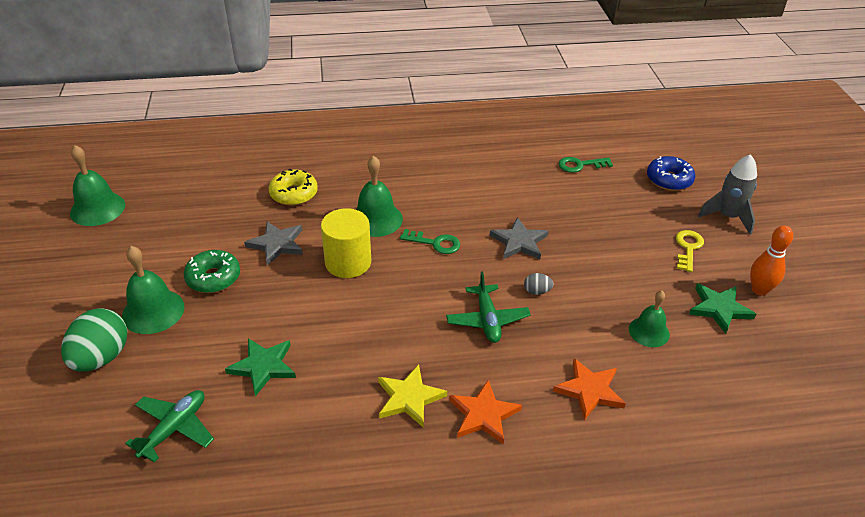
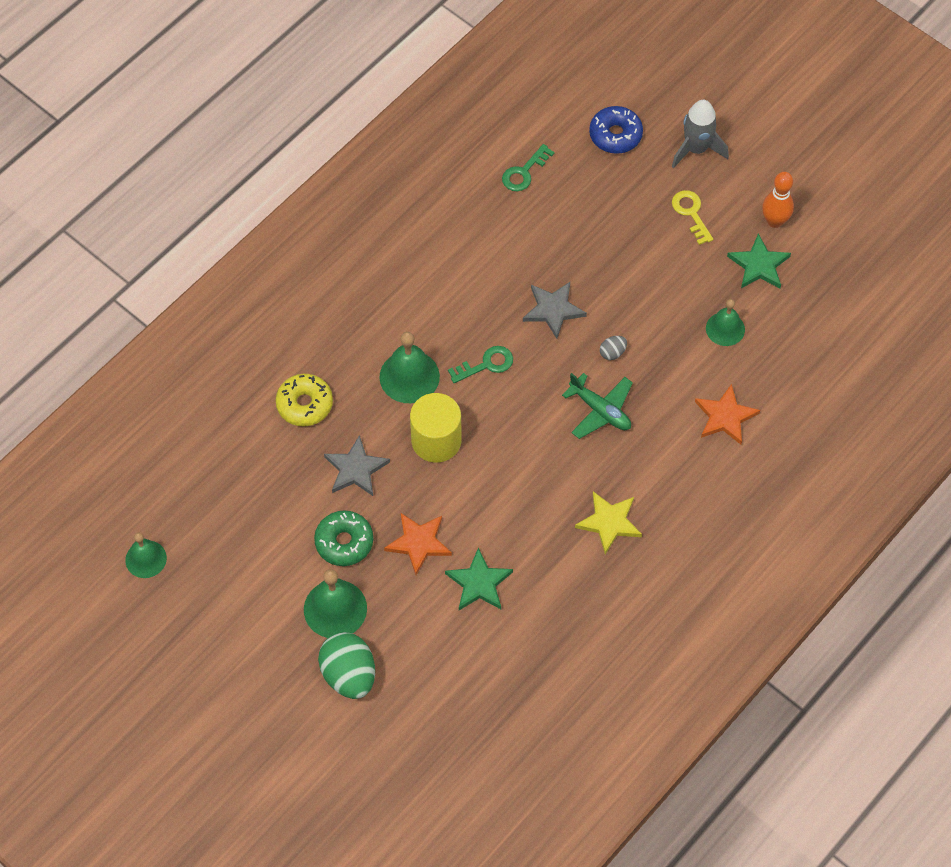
camera: 40 degrees left, 20 degrees up
(97, 208) = (146, 559): green bell -> green bell, size x0.66
(174, 428) = (474, 677): green plane -> none
(483, 415) = (672, 494): orange star -> orange star (419, 543)

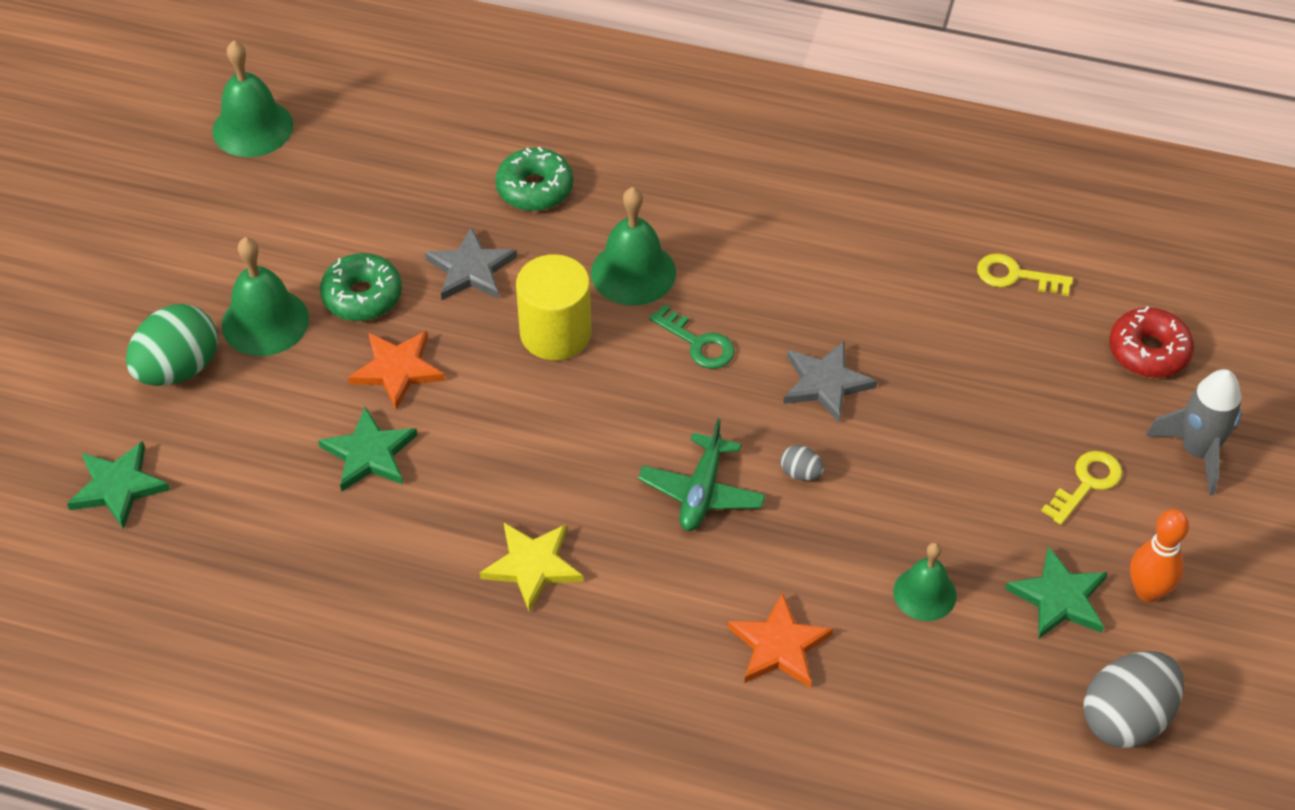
camera: 65 degrees right, 10 degrees down
(146, 559) = (252, 128): green bell -> green bell, size x1.52
(304, 404) = (535, 189): yellow donut -> green donut
(431, 741) = (118, 487): none -> green star
(524, 172) = (1016, 276): green key -> yellow key
(615, 135) = (1148, 351): blue donut -> red donut
(847, 272) = (1126, 718): none -> grey egg

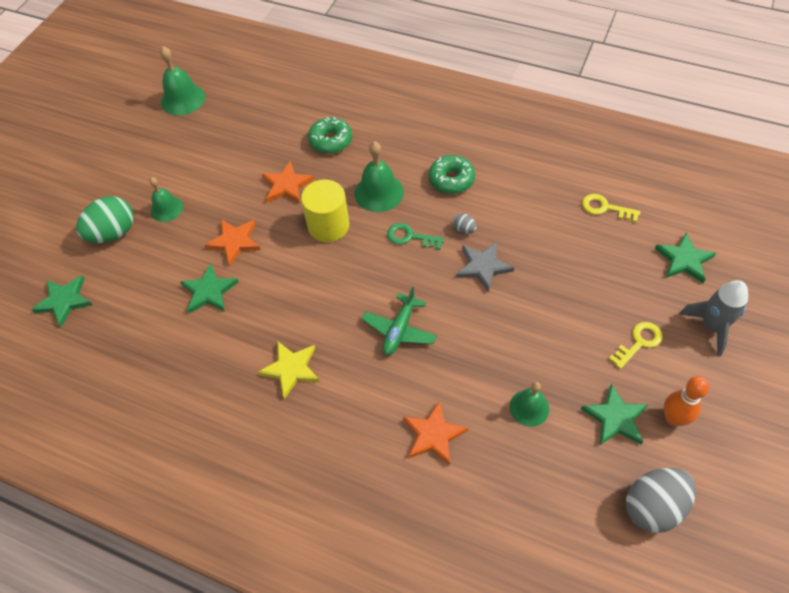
camera: 10 degrees right, 5 degrees up
(265, 322) = (166, 209): green bell -> green bell, size x0.66
(362, 296) = (223, 197): green donut -> green donut (451, 179)
(471, 269) = (287, 185): grey star -> orange star
(698, 343) = (410, 237): green key -> green key turned 150 degrees clockwise
(801, 473) = (461, 322): grey egg -> grey egg (464, 229)
(1148, 351) = (684, 260): red donut -> green star

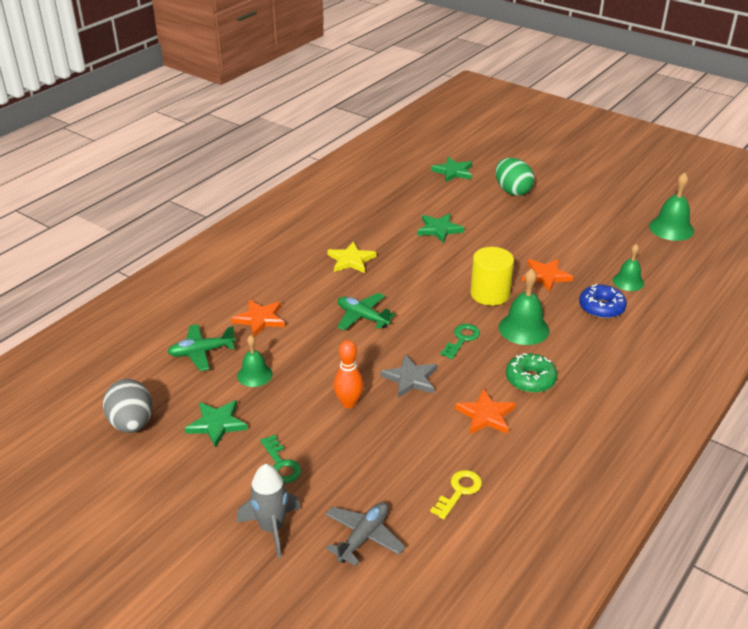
camera: 100 degrees right, 20 degrees down
(166, 209) = (532, 215): green bell -> green bell (628, 281)
(234, 242) = (486, 244): orange star -> orange star (485, 415)
(330, 141) = (601, 308): green donut -> blue donut
(464, 229) = (460, 375): grey egg -> none
(513, 479) = (201, 352): none -> green plane
(639, 342) = (281, 464): yellow key -> green key
(673, 418) = (195, 462): orange bowling pin -> orange bowling pin (349, 403)
(684, 260) = (363, 537): green star -> grey plane

